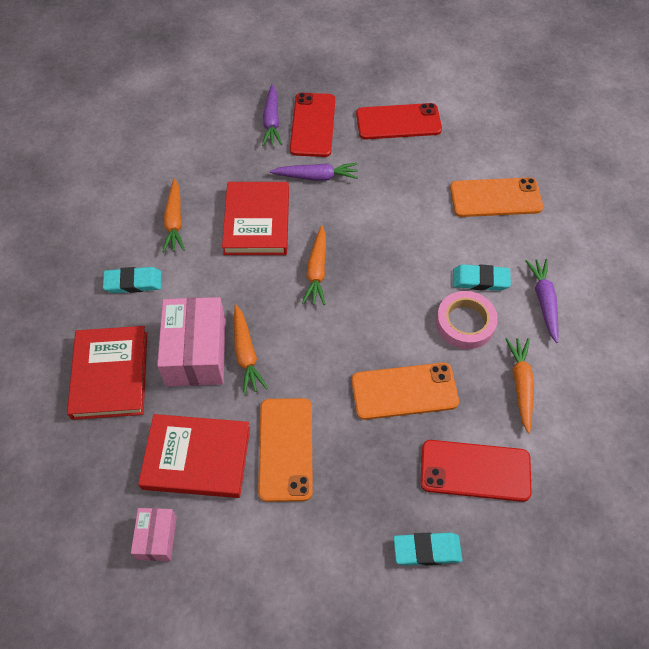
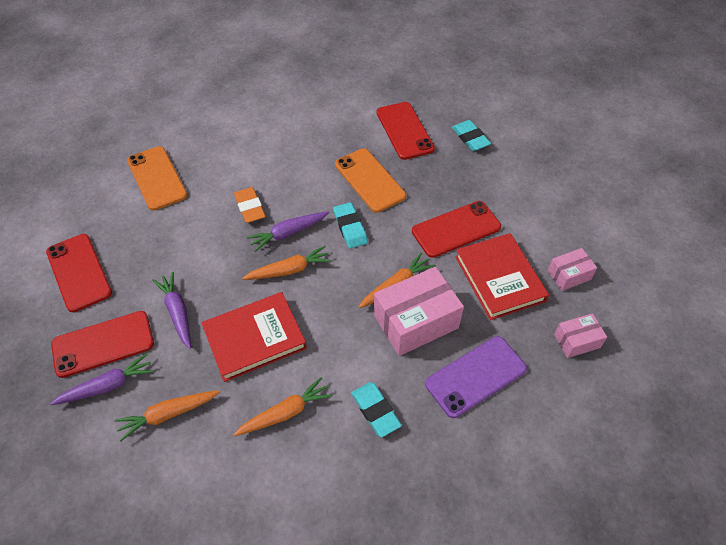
camera: 115 degrees left, 5 degrees down
(81, 491) = (577, 341): none -> pink box
(110, 375) = (475, 376): red book -> purple phone
(285, 449) = (456, 229): orange phone -> red phone
(416, 263) = (250, 207): none -> orange eraser
(465, 323) = (293, 164): pink tape -> none
(480, 280) = (248, 166): turquoise eraser -> turquoise eraser (350, 227)
(521, 385) = (328, 124): orange carrot -> orange carrot (168, 414)
(544, 301) = (252, 128): purple carrot -> purple carrot (288, 233)

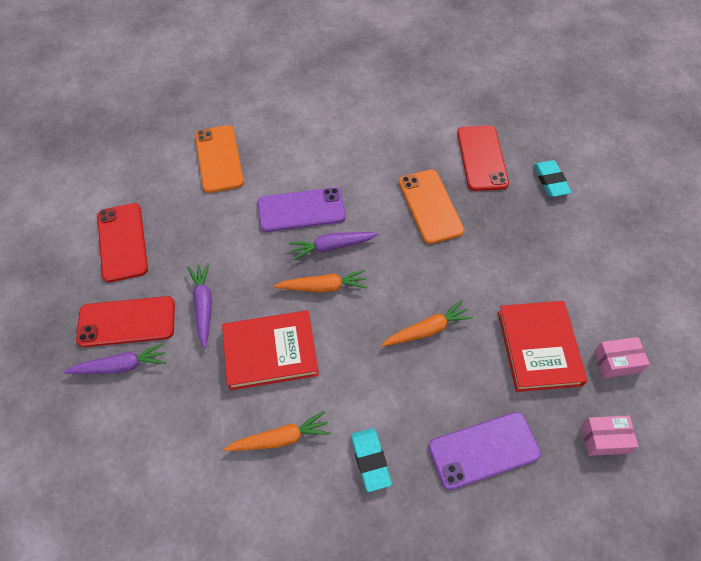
camera: 15 degrees right, 5 degrees up
(168, 414) = (169, 410): orange carrot -> none
(250, 207) = (301, 210): orange eraser -> purple phone
(350, 227) = (396, 254): turquoise eraser -> none
(415, 321) = (437, 374): pink box -> none
(456, 229) = (507, 281): red phone -> none

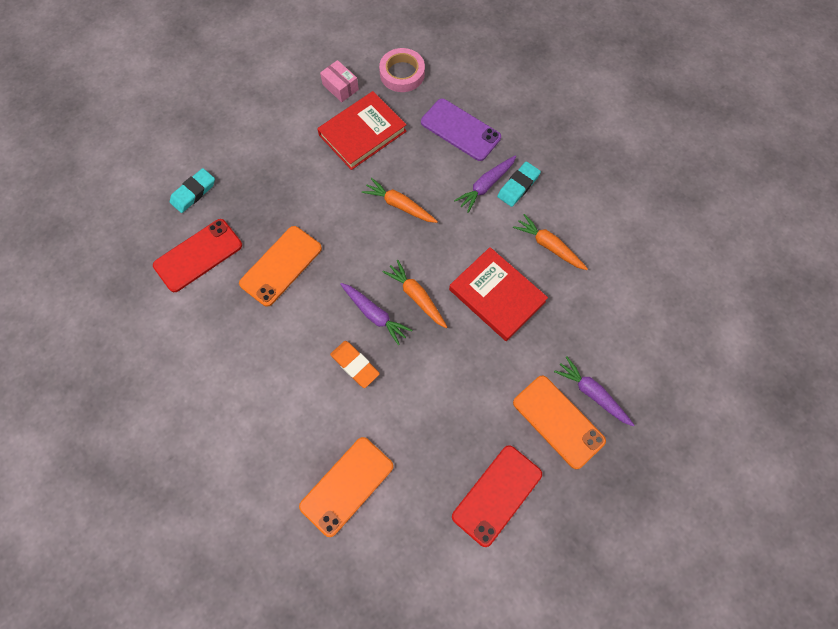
camera: 125 degrees left, 10 degrees up
(127, 322) = (558, 421): red phone -> orange phone
(203, 306) = (500, 373): purple carrot -> purple carrot (486, 186)
(301, 210) = (355, 365): purple phone -> orange eraser
(604, 439) = (402, 73): pink box -> pink tape

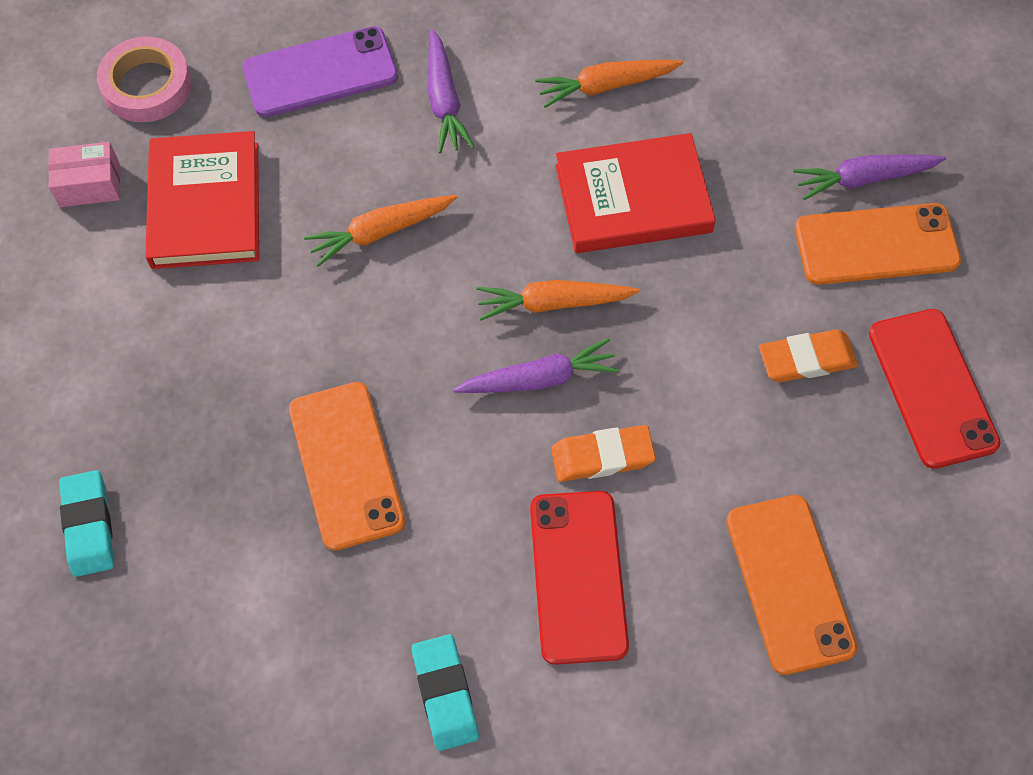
camera: 55 degrees left, 5 degrees down
(198, 255) = (220, 585): red phone -> red phone (578, 576)
(469, 425) = (806, 359): none -> orange eraser
(518, 186) = (479, 61): turquoise eraser -> turquoise eraser (445, 694)

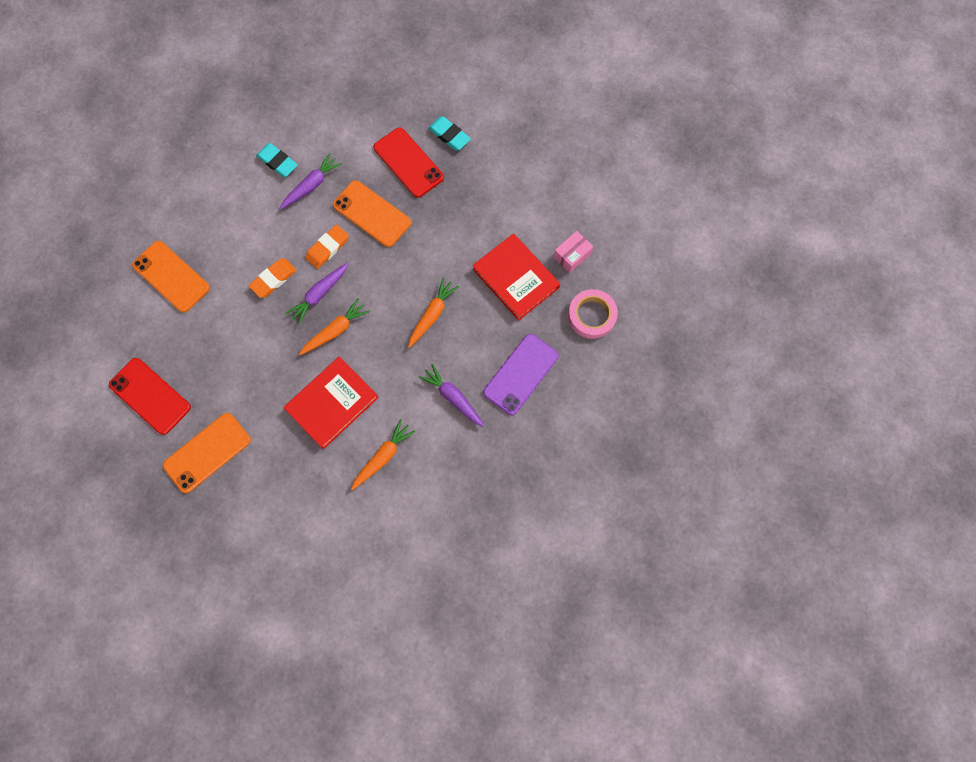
camera: 145 degrees right, 10 degrees up
(578, 576) = (255, 229): red phone -> red phone (408, 163)
(806, 359) = (211, 374): orange eraser -> orange eraser (327, 248)
(864, 179) = (230, 485): purple carrot -> purple carrot (311, 185)

